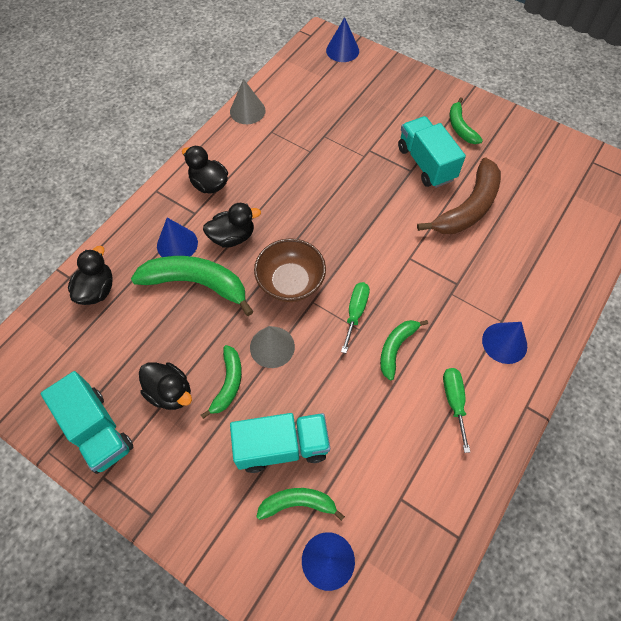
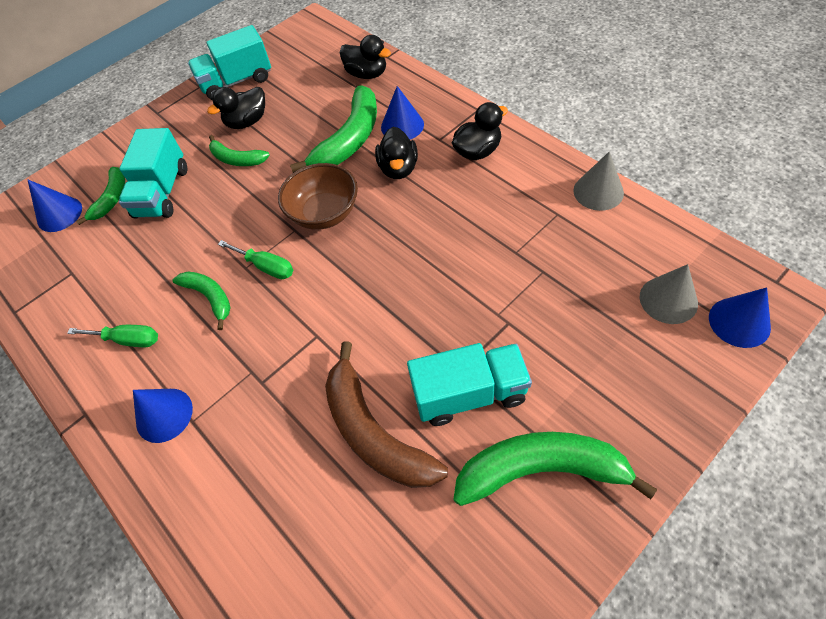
camera: 110 degrees right, 5 degrees down
(272, 347) = (258, 192): grey cone -> grey cone (668, 300)
(460, 127) = (540, 469): green banana -> green banana, size x1.76

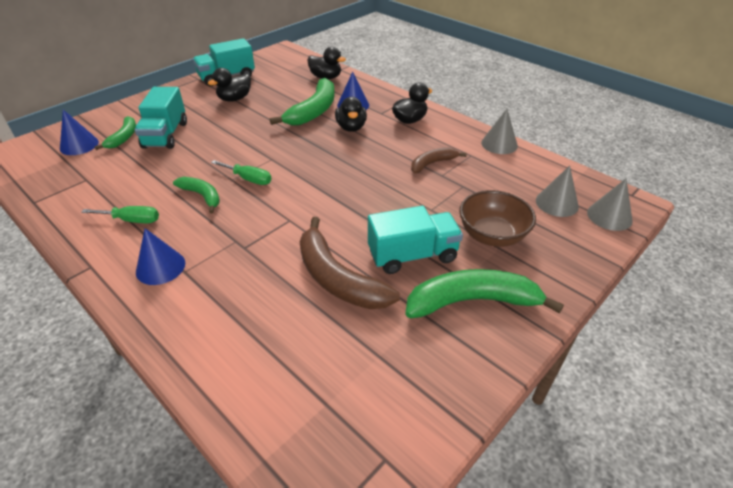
camera: 10 degrees left, 15 degrees down
(237, 159) = (226, 118): green banana -> none
(324, 213) = (295, 150): brown bowl -> brown bowl (492, 235)
(504, 231) = (432, 163): none -> brown banana
(739, 322) = (609, 216): blue cone -> grey cone

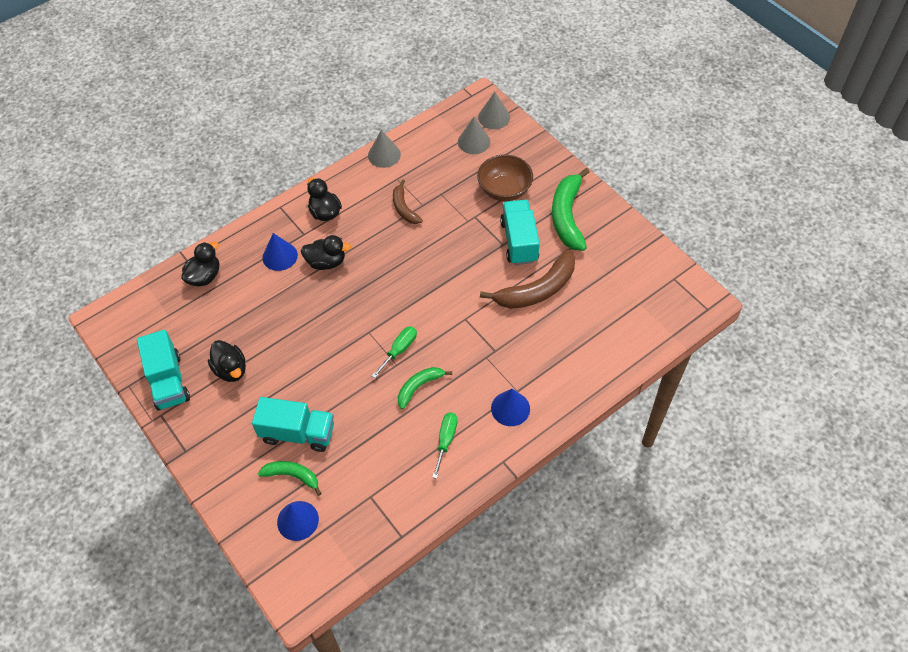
camera: 80 degrees left, 15 degrees up
(314, 111) = (283, 292): green banana -> none

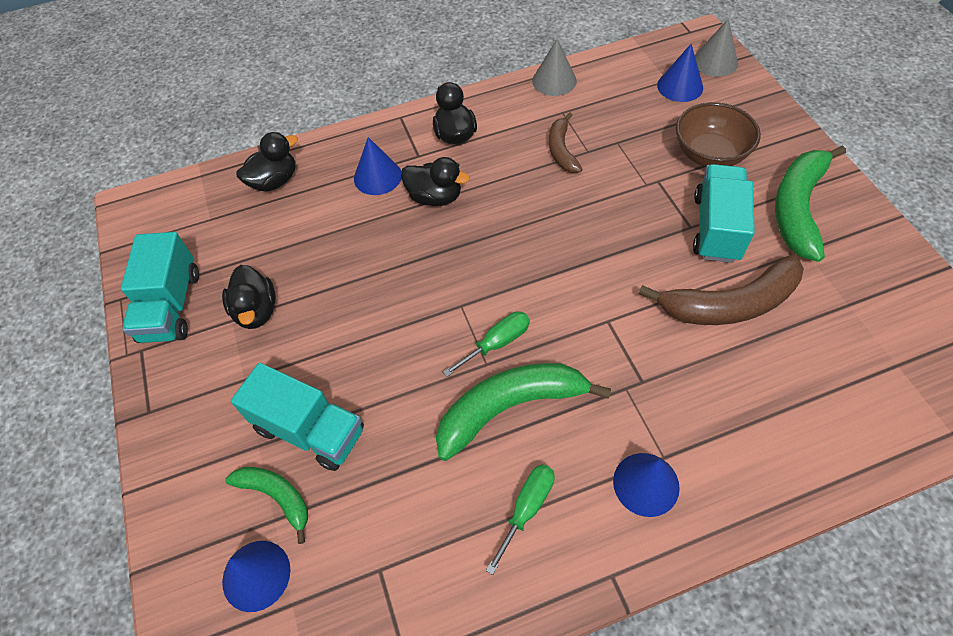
camera: 20 degrees right, 0 degrees up
(419, 387) = (509, 408): green banana -> green banana, size x1.76
(474, 142) = (680, 86): grey cone -> blue cone

